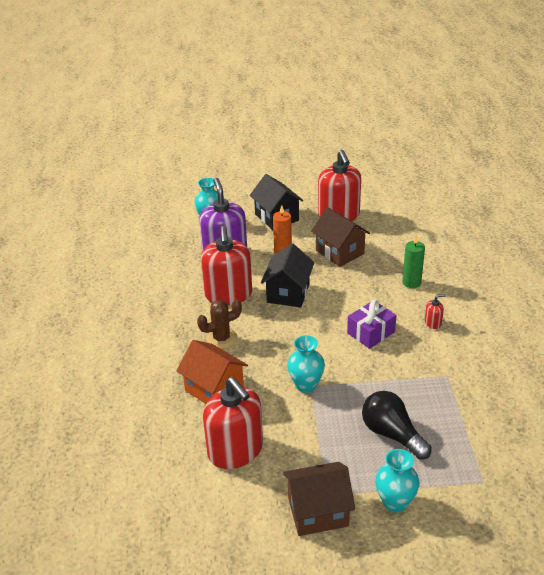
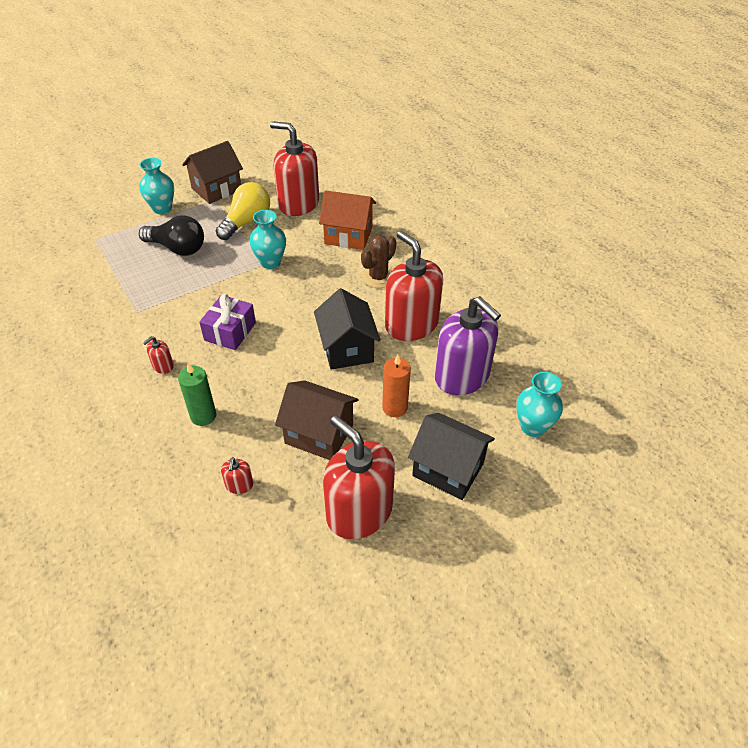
camera: 150 degrees right, 10 degrees up
(305, 444) = (246, 222): none -> yellow light bulb
(401, 243) = (239, 485): none -> red soap dispenser

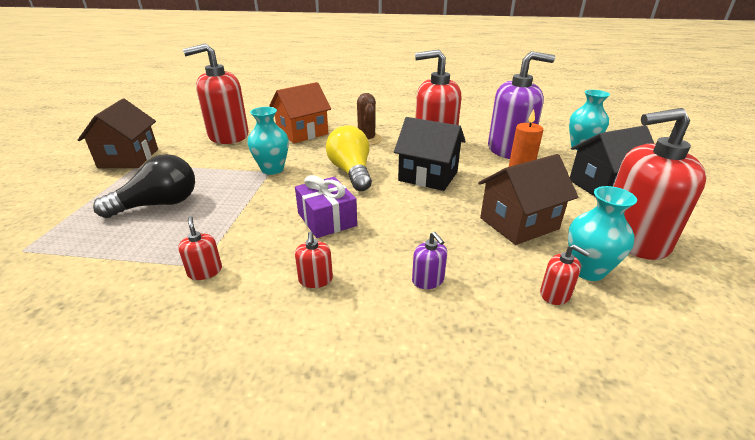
camera: 50 degrees left, 15 degrees down
(133, 317) = (205, 271): none -> red soap dispenser
(162, 208) = (84, 192): turquoise vase -> turquoise vase (587, 270)
(203, 416) = (428, 280): green candle -> purple soap dispenser
(246, 222) = (201, 161): yellow light bulb -> yellow light bulb (351, 172)

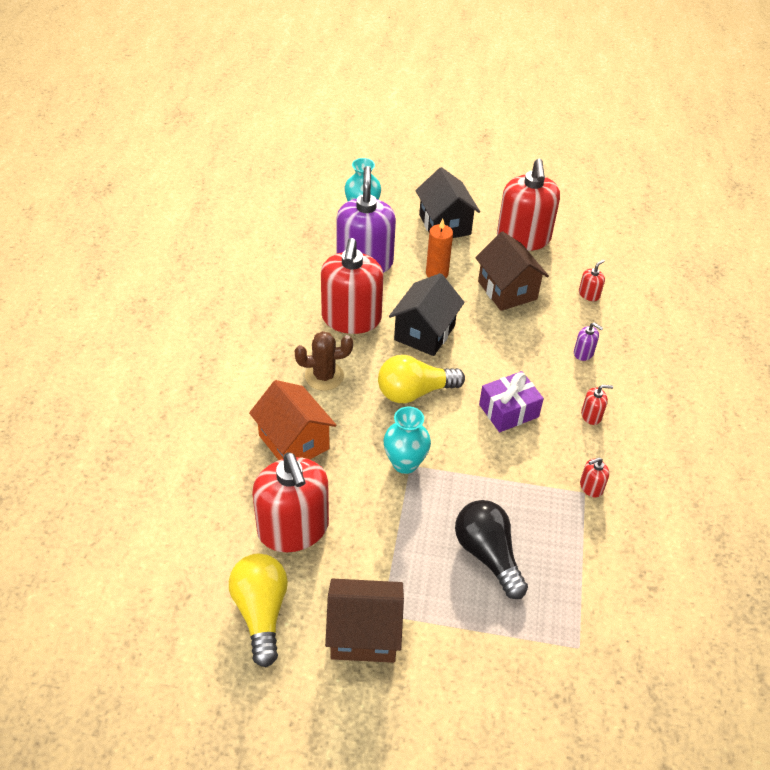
camera: 90 degrees left, 15 degrees up
(171, 131) = (261, 612): none -> yellow light bulb
(428, 280) = (583, 353): purple soap dispenser -> purple soap dispenser turned 60 degrees clockwise
(587, 270) = (563, 272): turquoise vase -> none

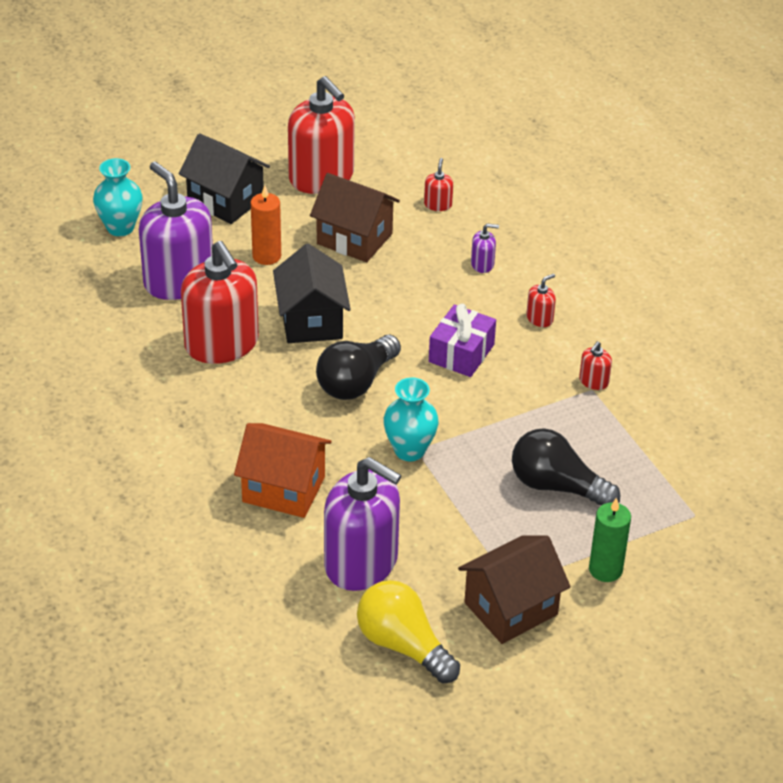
camera: 35 degrees left, 5 degrees down
(293, 528) = (361, 562): red soap dispenser -> purple soap dispenser
(324, 376) = (251, 413): brown cactus -> none
(414, 392) = (356, 382): yellow light bulb -> black light bulb
(465, 648) = (605, 569): none -> green candle

